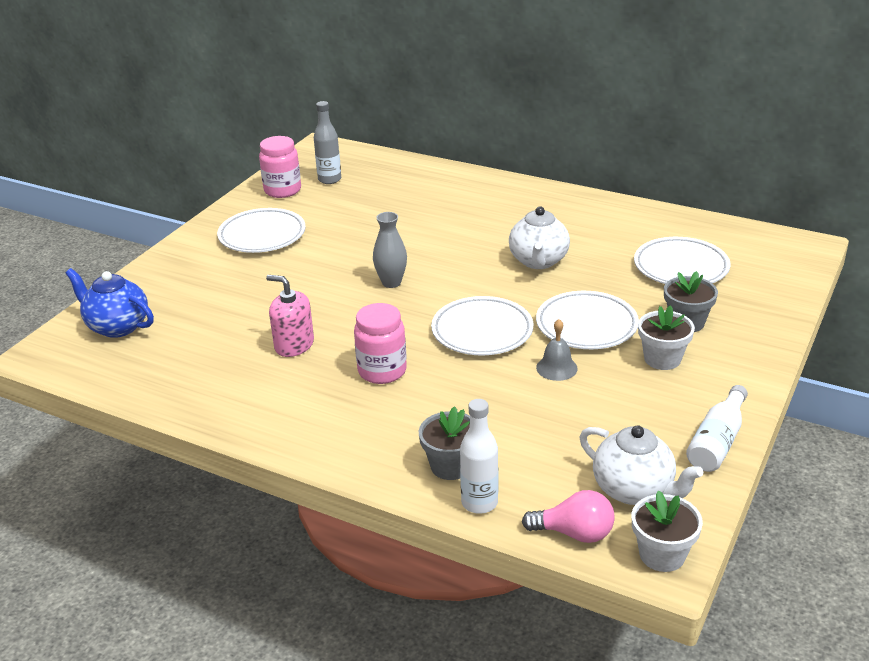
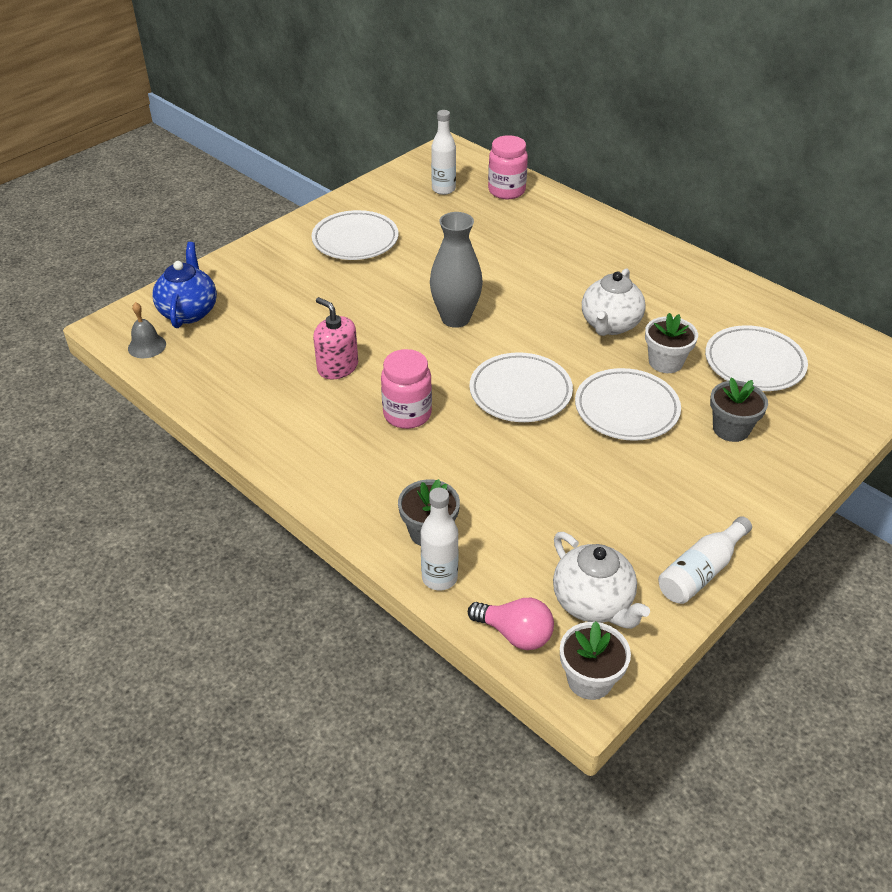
camera: 15 degrees right, 10 degrees up
(117, 326) = (189, 312): blue teapot -> blue teapot turned 45 degrees clockwise
(282, 190) = (394, 193): pink jar -> pink jar (506, 191)
(329, 179) = (443, 189): grey bottle -> white bottle
(391, 282) = (455, 318): grey vase -> grey vase, size x1.51
(556, 368) = (576, 450): grey bell -> grey bell (147, 346)
(662, 359) = (687, 465): white flower pot -> white flower pot (665, 362)

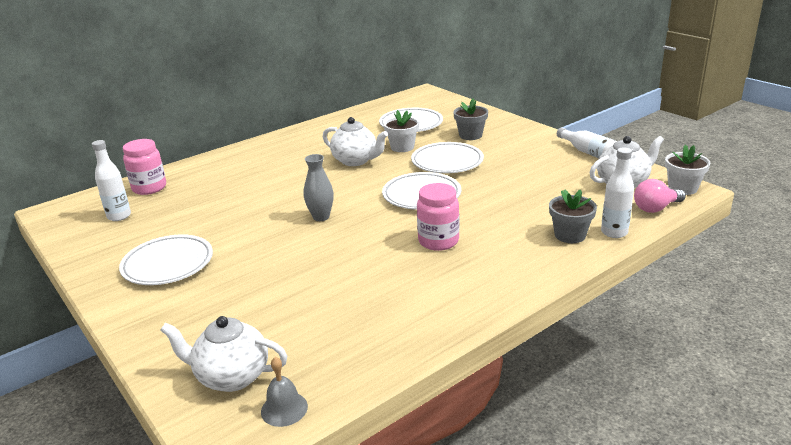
camera: 80 degrees left, 15 degrees down
(189, 312) = (231, 377): blue teapot -> white teapot
(337, 367) = (367, 274): pink soap dispenser -> none
(455, 318) = (321, 217): grey vase -> grey vase, size x0.66
(515, 634) = (655, 208): pink light bulb -> pink light bulb turned 150 degrees counterclockwise

